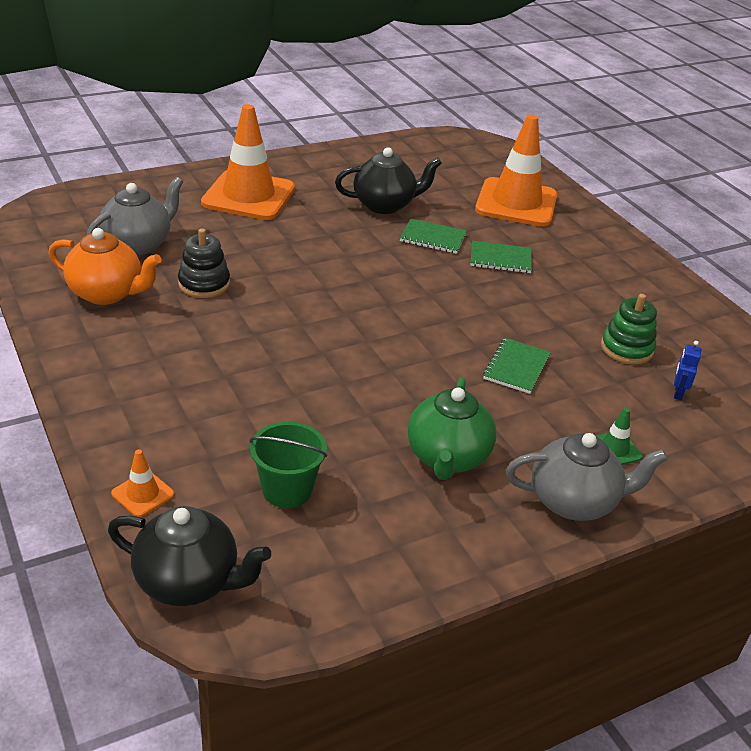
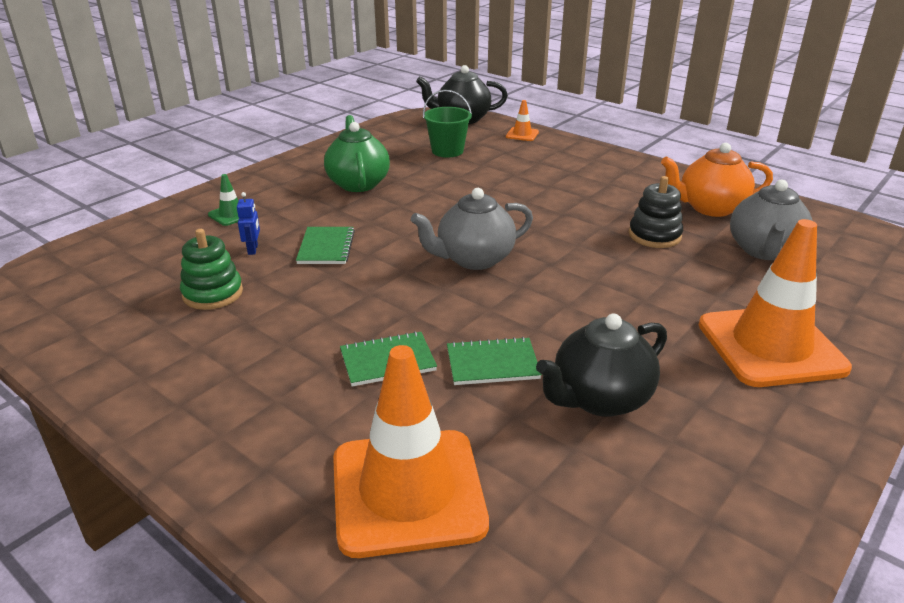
camera: 160 degrees right, 5 degrees down
(574, 501) = (261, 183): grey teapot -> grey teapot (473, 259)
(678, 393) = (163, 267): blue robot -> blue robot (253, 249)

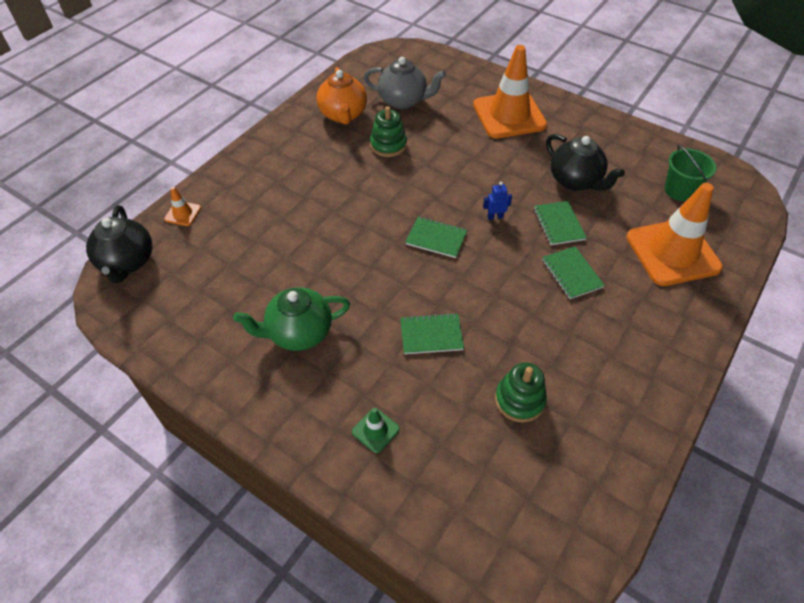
camera: 95 degrees left, 20 degrees up
(253, 249) = (443, 390): blue robot -> blue robot (495, 217)
(447, 151) = (220, 269): green bucket -> green bucket (679, 190)
(473, 259) = (436, 238): grey teapot -> green notebook
(654, 235) = (388, 145): black stacking toy -> green stacking toy

